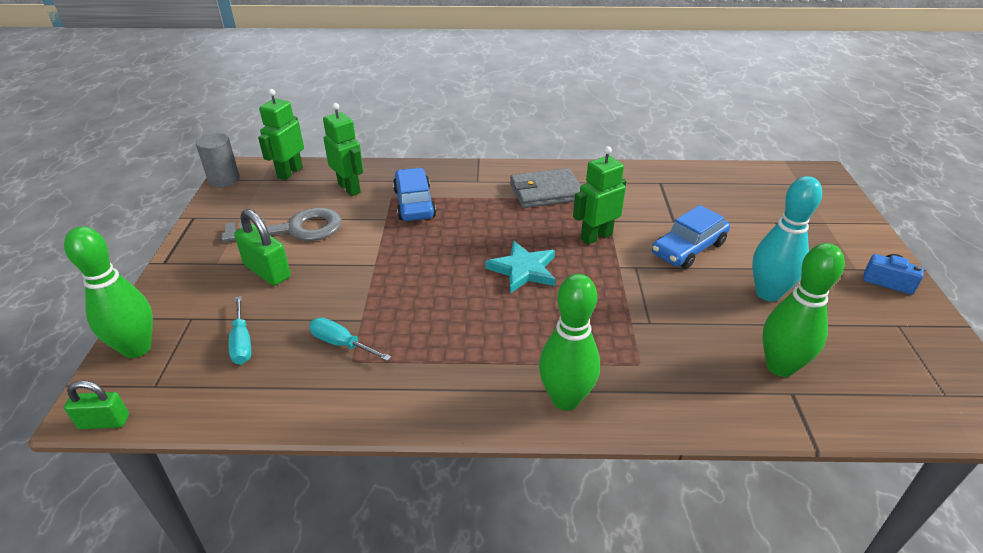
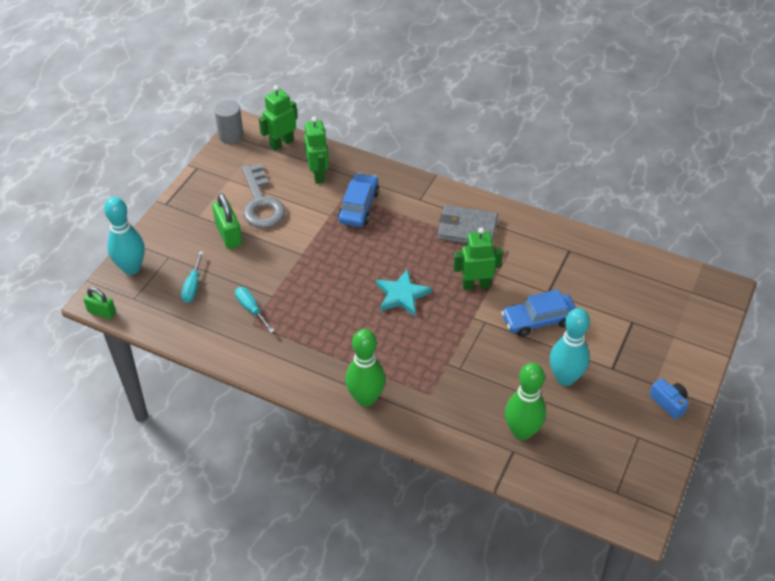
camera: 25 degrees right, 10 degrees up
(137, 348) = (131, 268): green bowling pin -> turquoise bowling pin
(293, 229) = (261, 203): grey key -> grey key turned 60 degrees clockwise

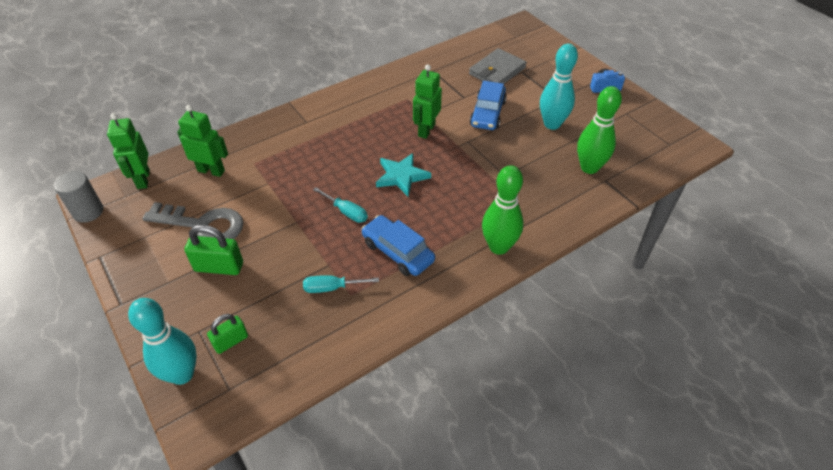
camera: 60 degrees left, 0 degrees up
(102, 312) = (221, 432): green padlock -> green padlock (231, 341)
(193, 286) = (260, 325): turquoise screwdriver -> turquoise screwdriver (346, 212)
(359, 206) = (277, 161): blue car -> blue car (398, 252)
(467, 228) = (364, 110): grey wallet -> grey wallet (497, 71)

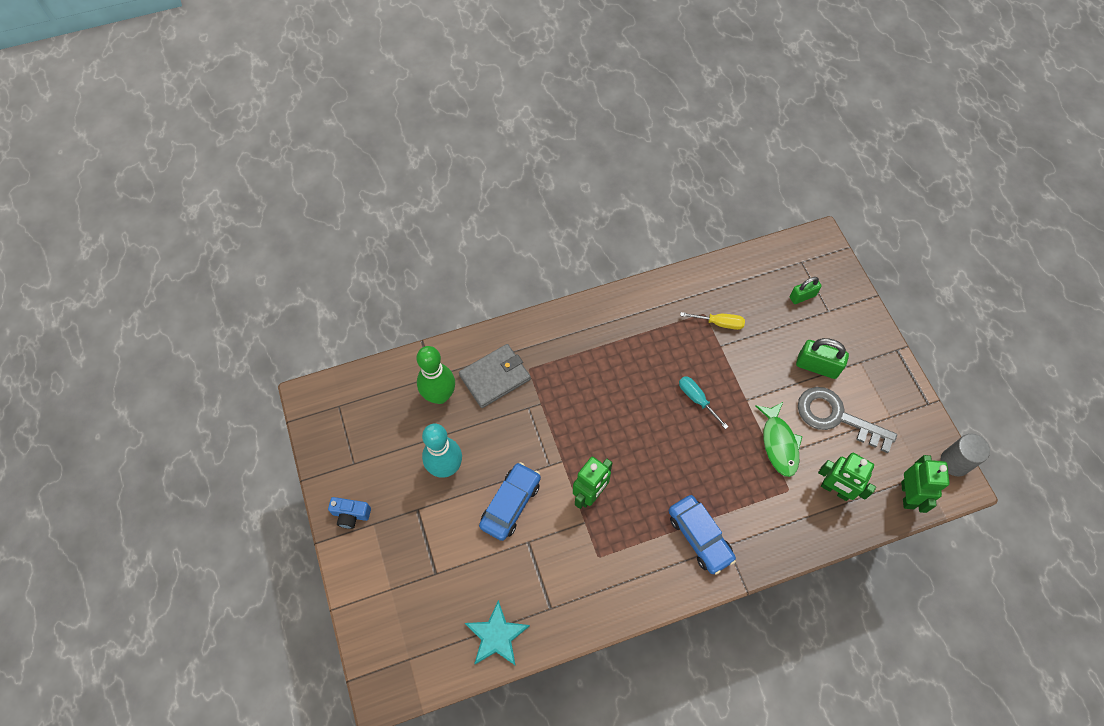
camera: 165 degrees left, 15 degrees up
(182, 374) = (837, 280): turquoise bowling pin -> none
(262, 193) = (779, 443): none -> green fish
(332, 288) = (719, 323): turquoise screwdriver -> yellow screwdriver
(398, 252) = (657, 344): blue car -> blue car (699, 537)
(401, 176) = (633, 431): turquoise star -> turquoise star (496, 636)
(497, 71) = (467, 583): grey wallet -> grey wallet (495, 377)
(499, 247) = (567, 328): green bowling pin -> none

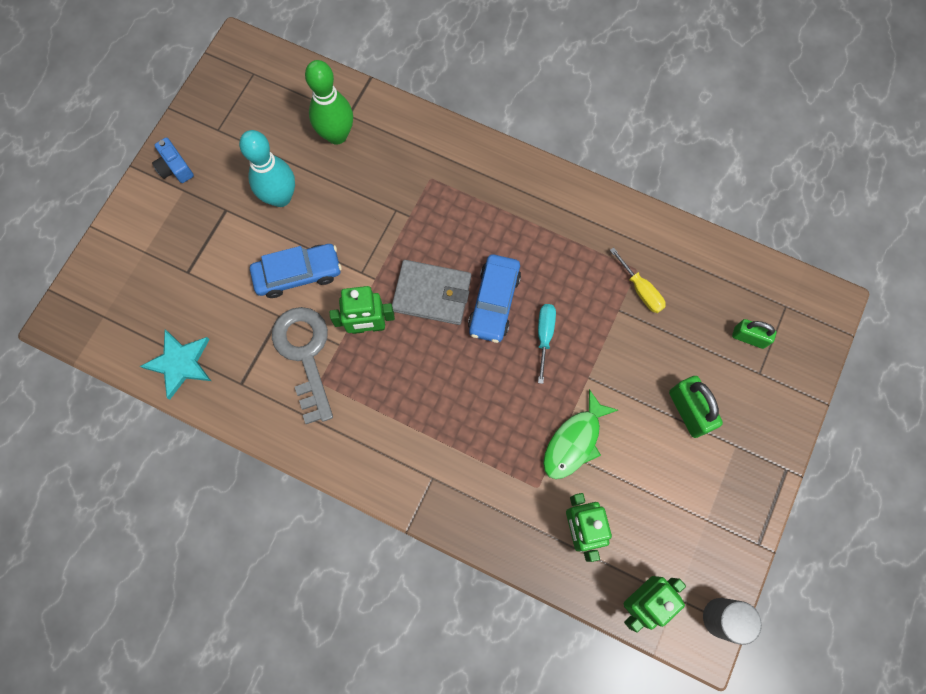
camera: 45 degrees right, 10 degrees up
(495, 377) = (396, 160): grey wallet -> grey wallet (432, 294)
(699, 537) = (417, 448): blue car -> blue car (494, 302)
(837, 417) = (654, 471): grey key -> grey key (305, 355)

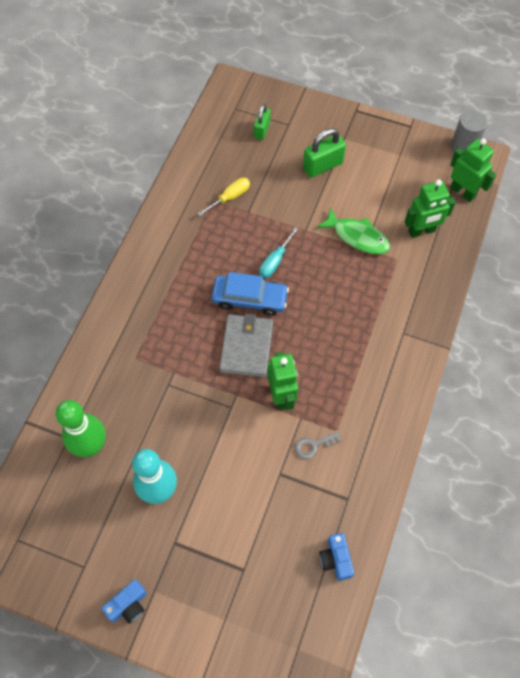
camera: 95 degrees left, 10 degrees down
(180, 363) = (336, 559): turquoise star -> blue camera
(298, 274) = (237, 462): blue car -> none
(305, 355) = (314, 445): grey key -> grey key, size x0.44
(544, 336) = (275, 261): turquoise screwdriver -> turquoise screwdriver turned 60 degrees counterclockwise

